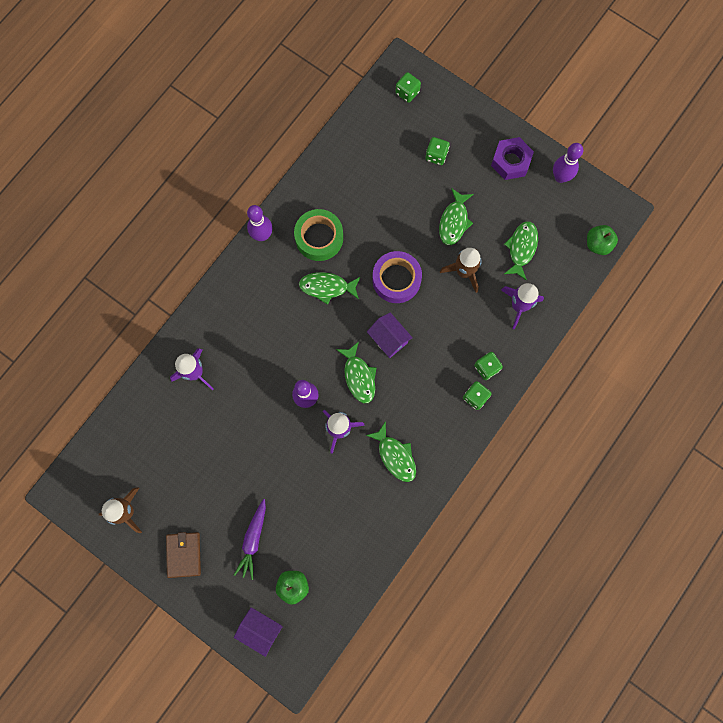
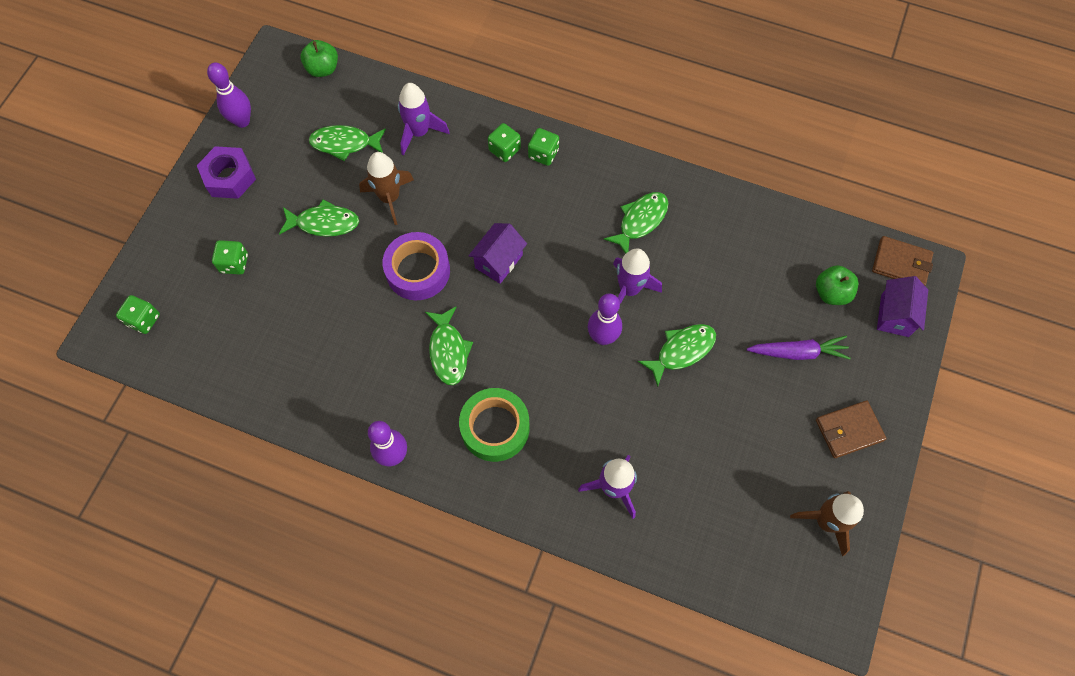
camera: 105 degrees left, 10 degrees down
(302, 654) = (901, 263): none -> brown wallet
(319, 238) = (381, 379): green tape -> green tape (495, 428)
(359, 376) = (556, 284): green fish -> green fish (682, 351)

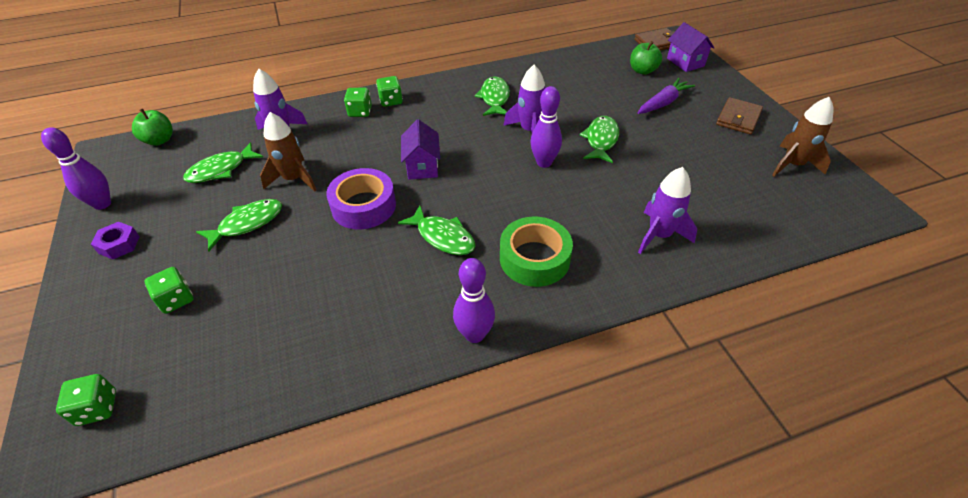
camera: 40 degrees left, 20 degrees down
(229, 177) = (119, 245): purple nut -> purple nut, size x0.65

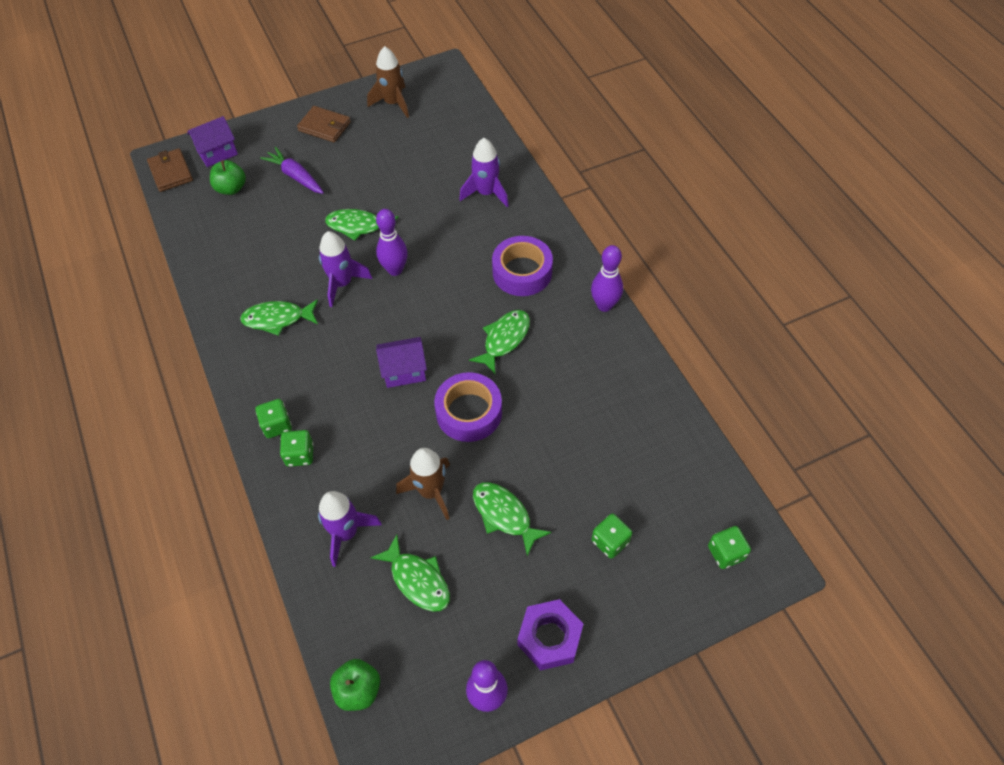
camera: 95 degrees left, 10 degrees up
(119, 245) = (549, 637): purple nut -> purple nut, size x1.53
(534, 258) = (522, 272): green tape -> purple tape

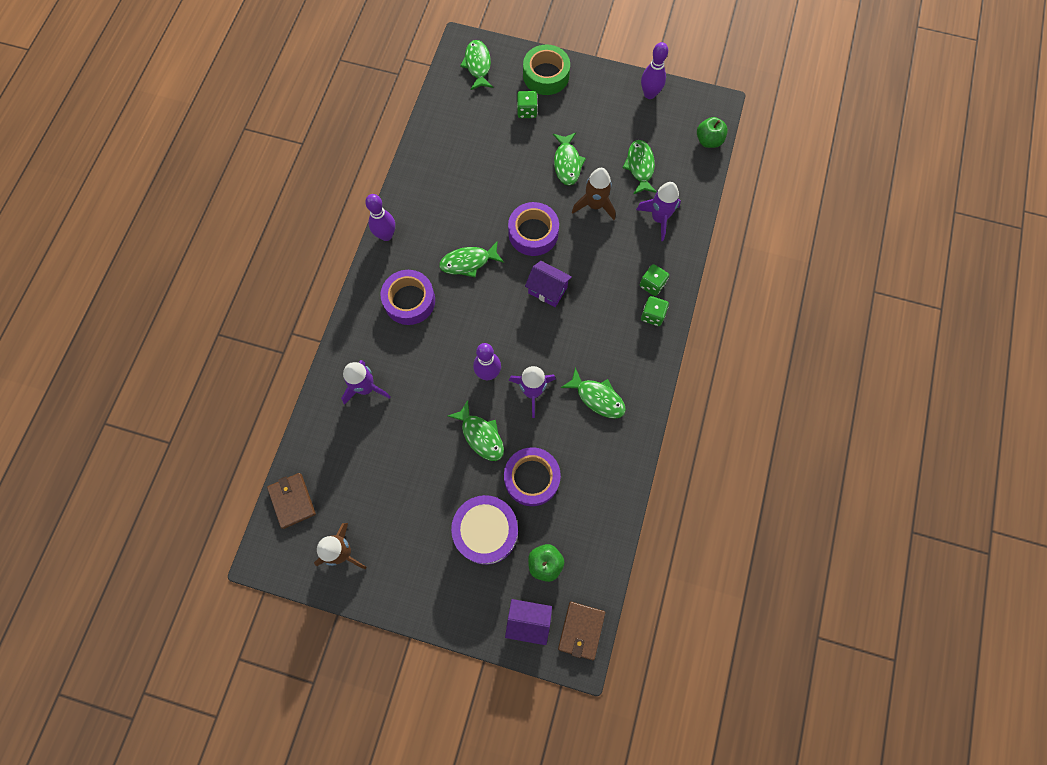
camera: 140 degrees left, 15 degrees up
(288, 228) = (532, 478): none -> purple tape
(295, 176) = (486, 532): purple carrot -> purple drum
(324, 126) = (419, 573): brown wallet -> brown wallet (292, 500)
(549, 637) = (598, 95): purple nut -> none
(637, 609) = (546, 75): none -> green tape
(725, 553) = (477, 65): green dice -> green fish

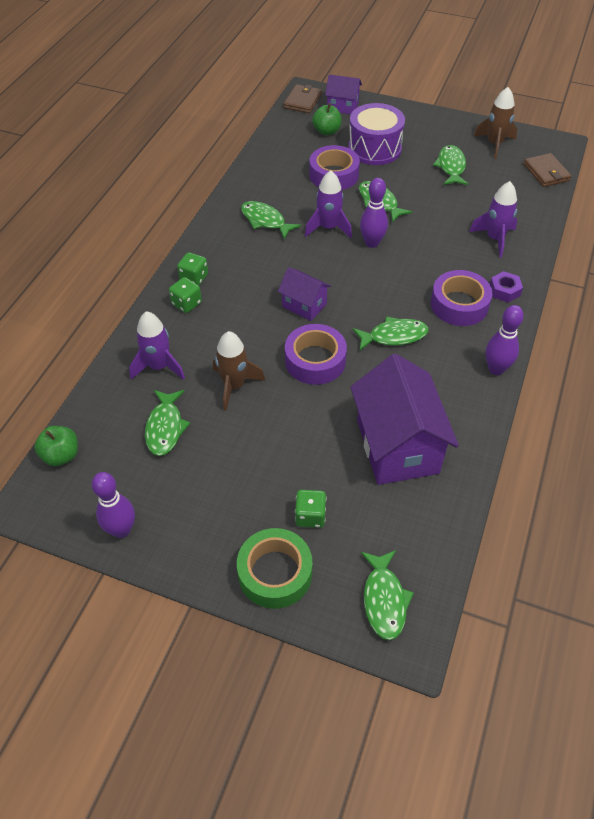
camera: 175 degrees left, 20 degrees down
(366, 320) = (504, 291): none -> purple nut
(467, 164) = (397, 446): none -> purple house
(567, 163) = (262, 438): green fish -> green fish (451, 167)

